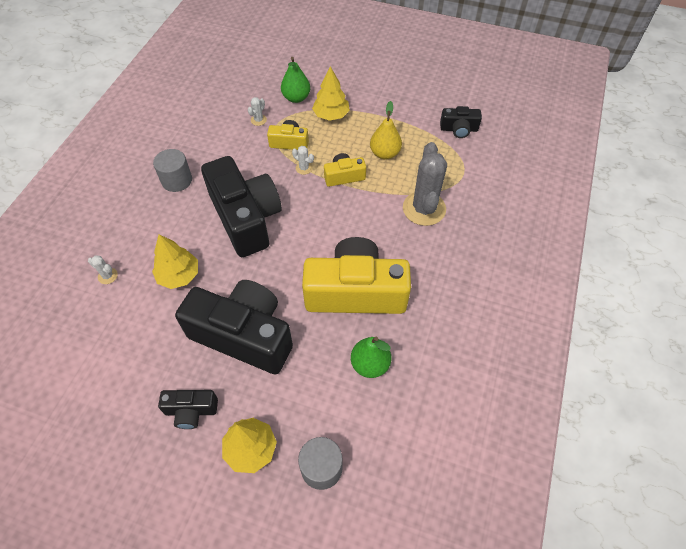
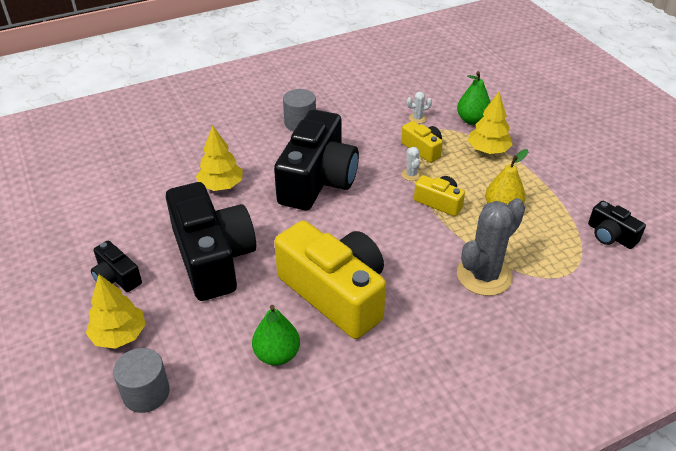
camera: 45 degrees right, 15 degrees down
(108, 276) = (177, 154): white cactus -> none

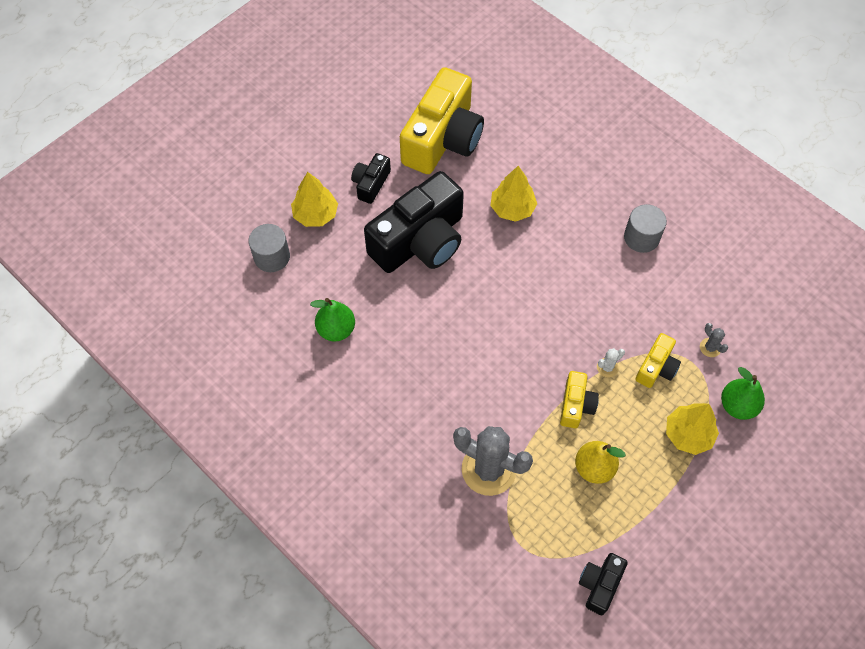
camera: 70 degrees right, 20 degrees up
(317, 180) = (558, 285): black camera -> none
(335, 293) = (417, 350): yellow camera -> yellow camera (443, 139)
(417, 118) = (710, 347): white cactus -> grey cactus

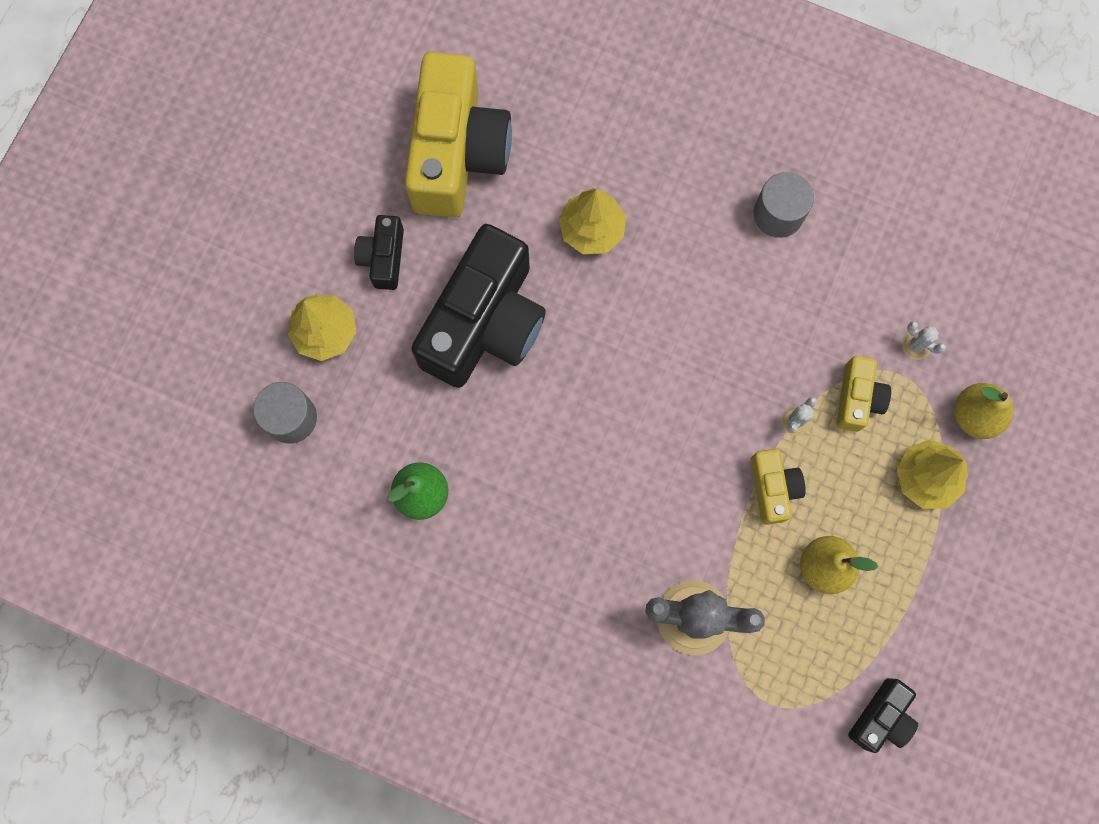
camera: 20 degrees left, 15 degrees up
(600, 585) = (881, 717): black camera -> black camera turned 150 degrees counterclockwise
(710, 347) = (916, 345): grey cactus -> white cactus
(737, 405) = (974, 415): green pear -> yellow pear

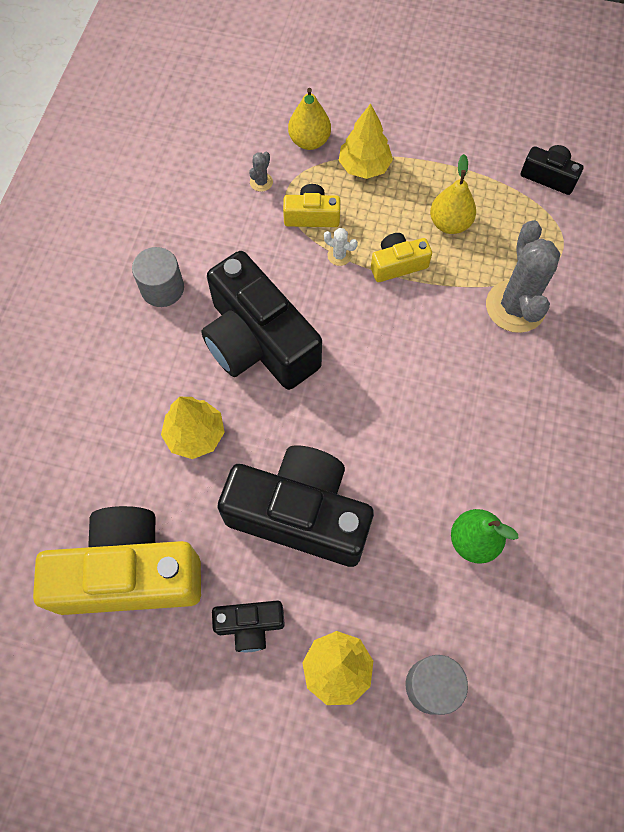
camera: 100 degrees left, 10 degrees down
(692, 310) = (258, 342): none -> black camera
(916, 345) = (261, 182): white cactus -> grey cactus

